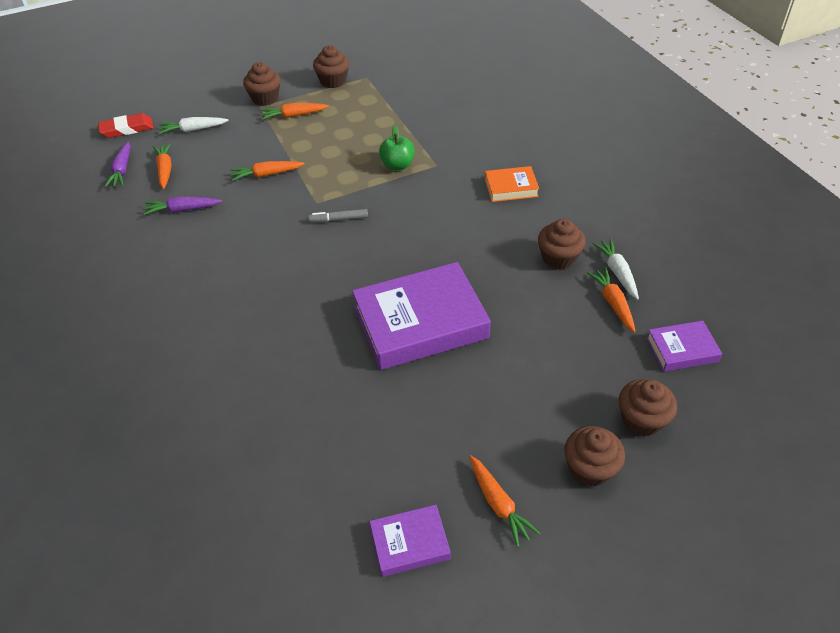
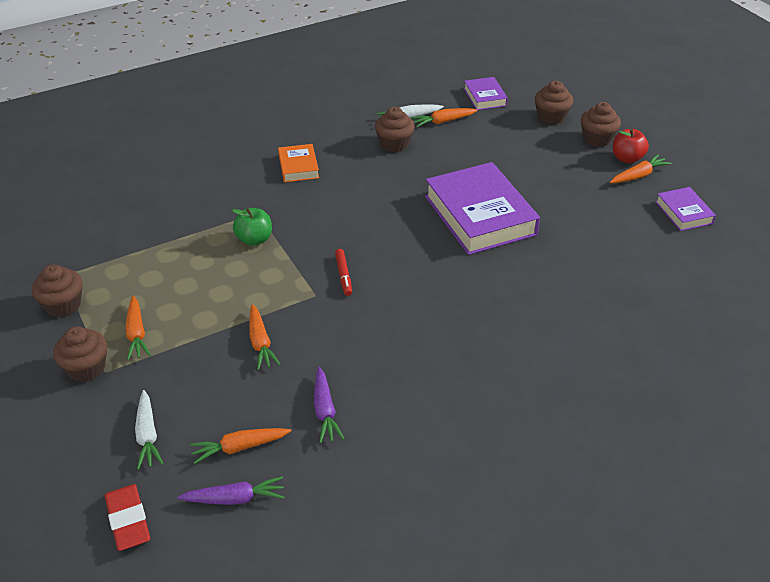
camera: 95 degrees left, 5 degrees down
(339, 219) = (343, 275): grey marker -> red marker
(541, 498) = (627, 158): none -> red apple

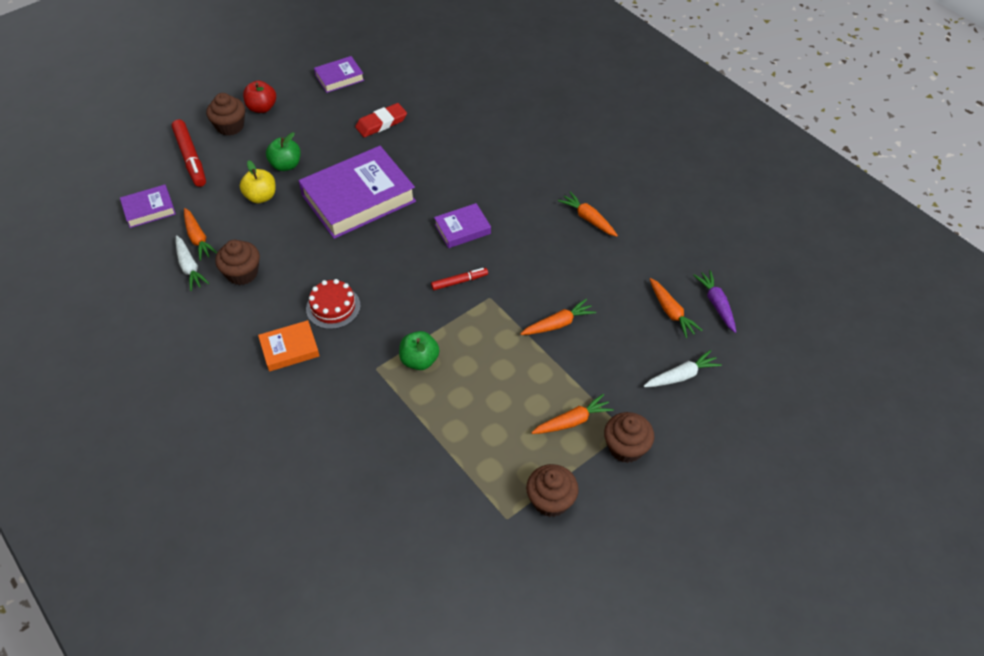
camera: 100 degrees left, 10 degrees up
(128, 520) = (760, 364): red eraser -> red eraser (381, 123)
(325, 411) = (618, 267): purple carrot -> none
(337, 192) = (333, 307): none -> red cake
(419, 286) = (462, 229): none -> purple book
(491, 155) = (261, 197): none -> yellow apple
(535, 171) = (286, 165): none -> green apple
(551, 117) = (190, 158): brown cupcake -> red marker
(638, 176) = (288, 101): orange carrot -> orange carrot (588, 219)

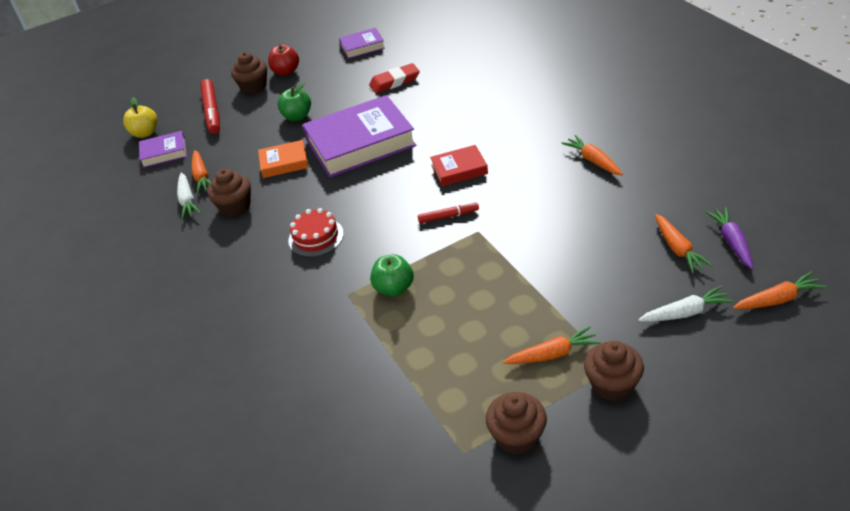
camera: 15 degrees right, 10 degrees down
(261, 197) = (268, 142): yellow apple -> yellow apple (145, 133)
(289, 349) = (265, 274): orange book -> orange book (284, 163)
(462, 229) = (459, 169): purple book -> red book
(558, 324) = (548, 257): orange carrot -> orange carrot (777, 299)

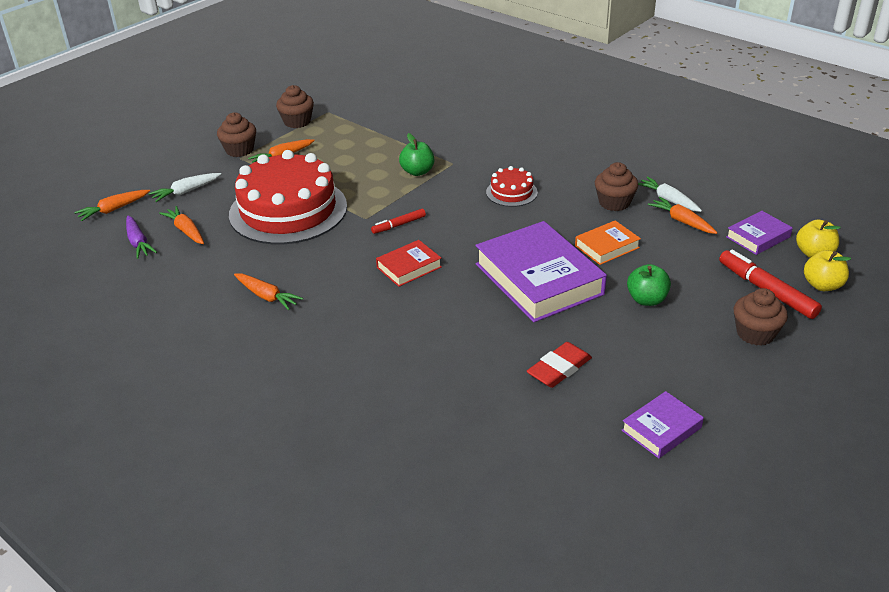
camera: 155 degrees right, 5 degrees down
(173, 110) = (822, 285): none -> yellow apple
(286, 72) = (736, 364): red apple -> none
(360, 143) = (539, 279): purple book -> purple book turned 75 degrees counterclockwise
(559, 257) = (288, 210): none -> red cake

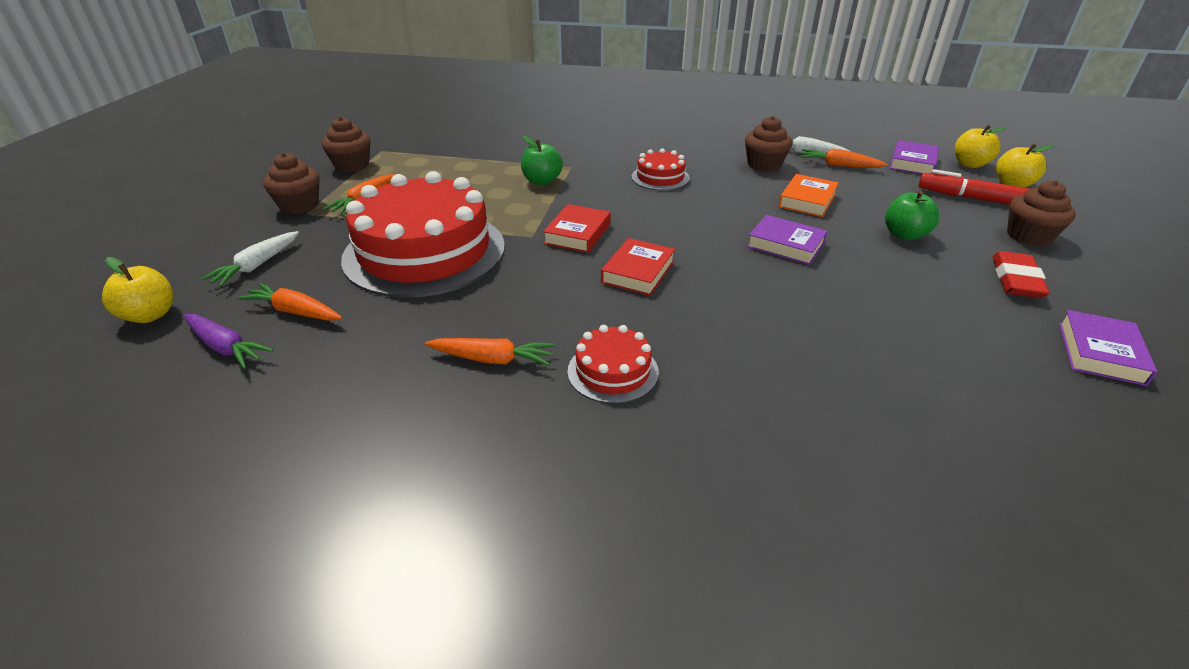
camera: 30 degrees left, 0 degrees up
(113, 209) = (150, 315): orange carrot -> yellow apple
(325, 327) = (613, 371): none -> red cake
(399, 225) = (577, 233): red marker -> red book
(539, 279) = (785, 245): purple book -> purple book, size x0.49
(559, 369) = (924, 326): red eraser -> red eraser (1016, 280)

